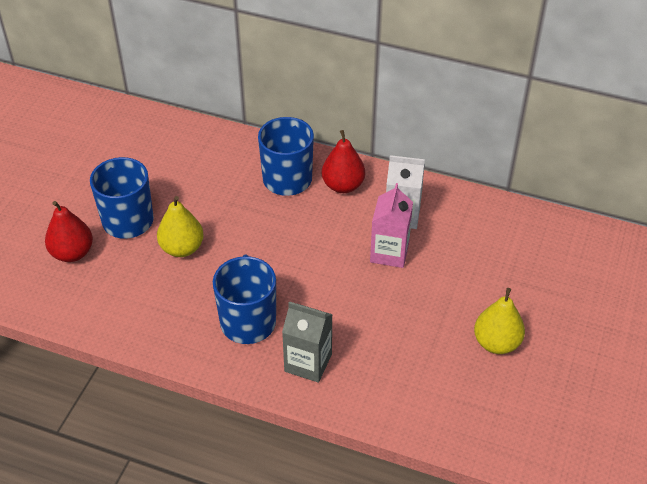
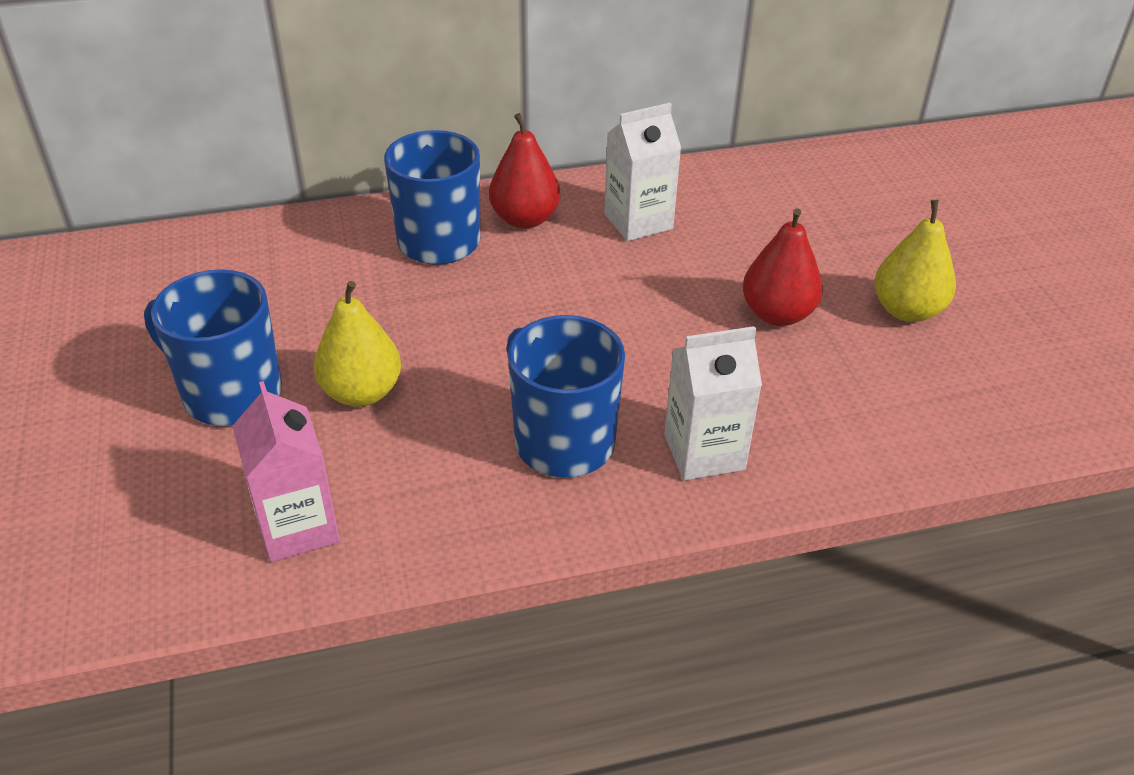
camera: 35 degrees left, 5 degrees down
(72, 253) = (172, 483): red pear -> red pear (777, 314)
(308, 363) = (704, 452): grey carton -> white carton
(389, 252) = (668, 269): pink carton -> pink carton (297, 527)

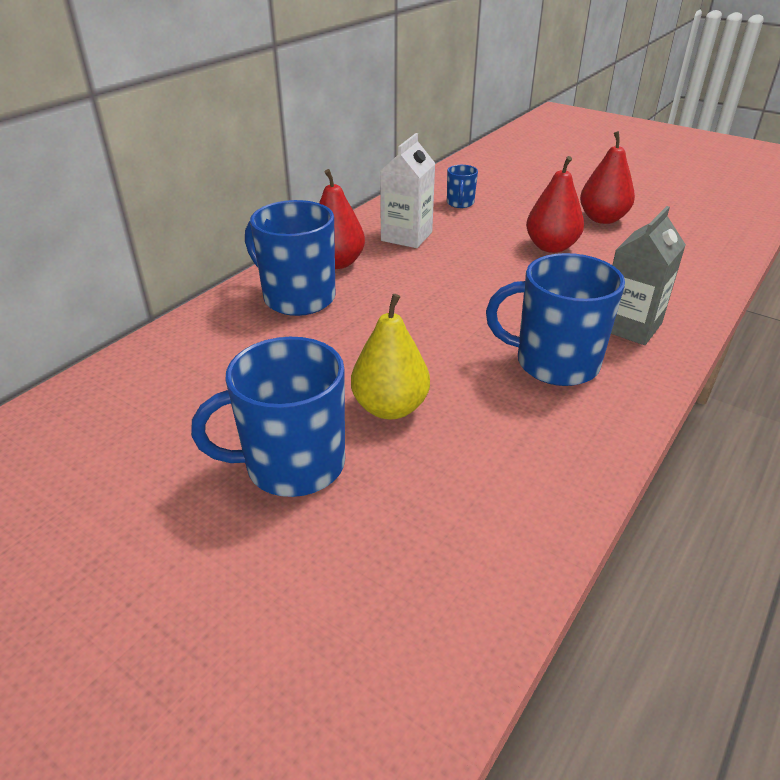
camera: 40 degrees left, 5 degrees down
(297, 527) = (485, 516): pink carton -> none
(704, 452) = (629, 326): white carton -> grey carton
(763, 206) = (460, 203): none -> blue mug
(907, 310) = (602, 219): yellow pear -> red pear

